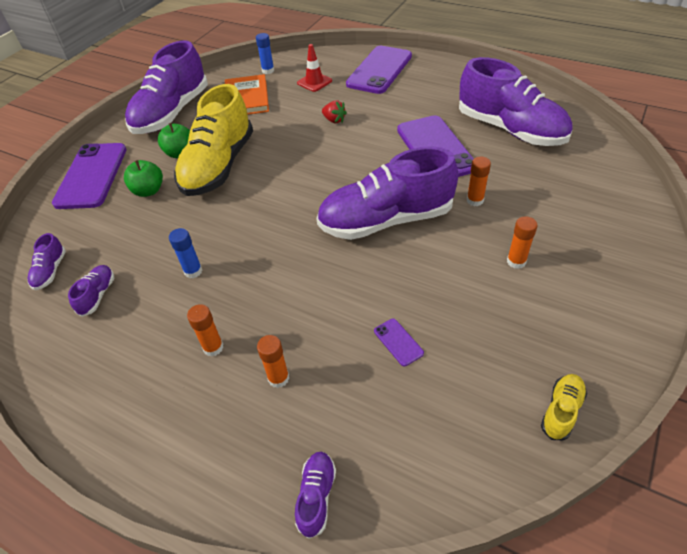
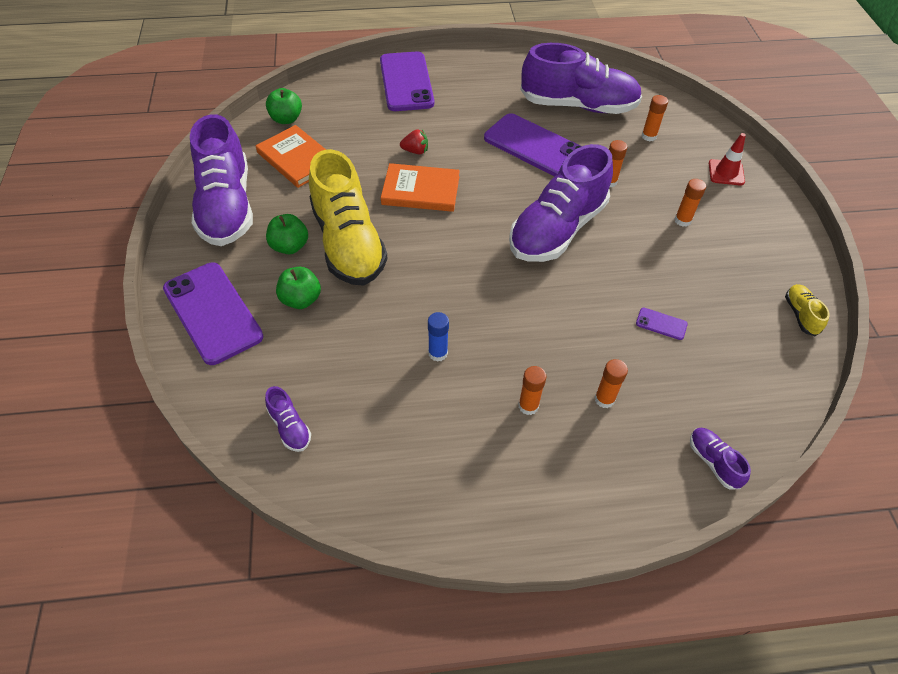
camera: 40 degrees left, 5 degrees up
(97, 295) = (369, 422): purple shoe -> none
(268, 70) = (286, 119): blue glue stick -> green apple
(308, 149) = (420, 190): none -> orange book
(314, 82) = (352, 116): red traffic cone -> red traffic cone (726, 173)
(556, 176) = (648, 136): none -> orange glue stick

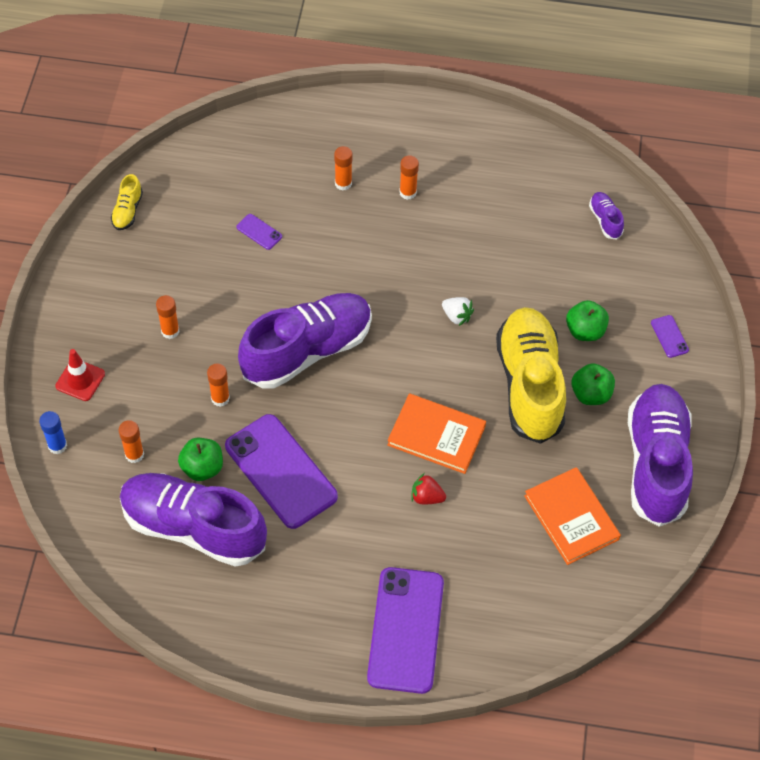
camera: 165 degrees left, 5 degrees up
(212, 313) = (669, 336): purple phone -> purple phone, size x0.40
(286, 119) = (578, 592): green apple -> green apple (202, 468)
(432, 286) = (456, 316): none -> white strawberry
(438, 353) = (469, 251): blue glue stick -> blue glue stick (57, 445)
(713, 462) = (283, 123): purple shoe -> none

